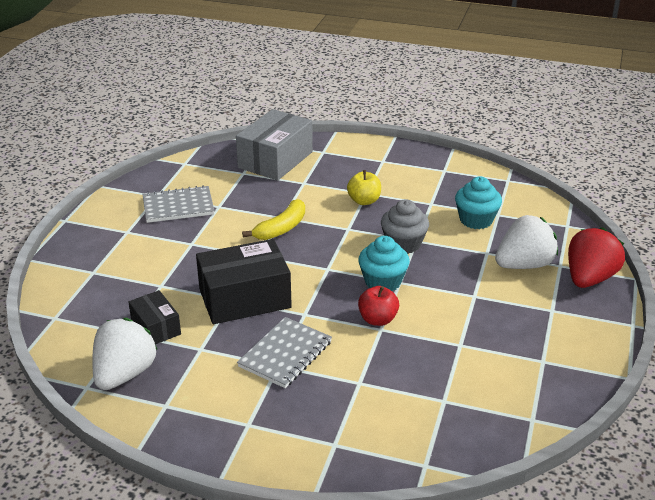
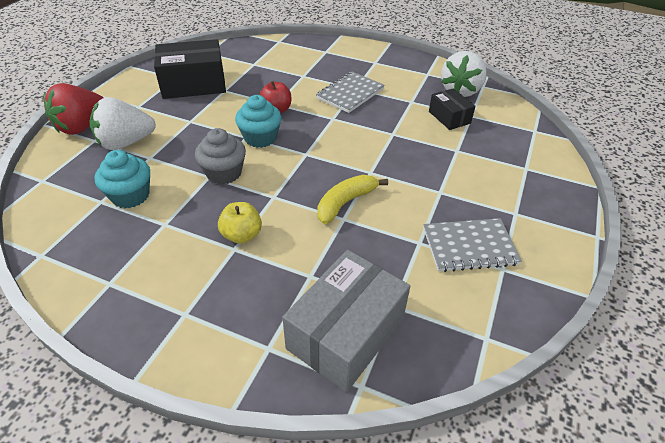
camera: 175 degrees left, 10 degrees up
(245, 298) = (381, 133): black box -> black box (194, 84)

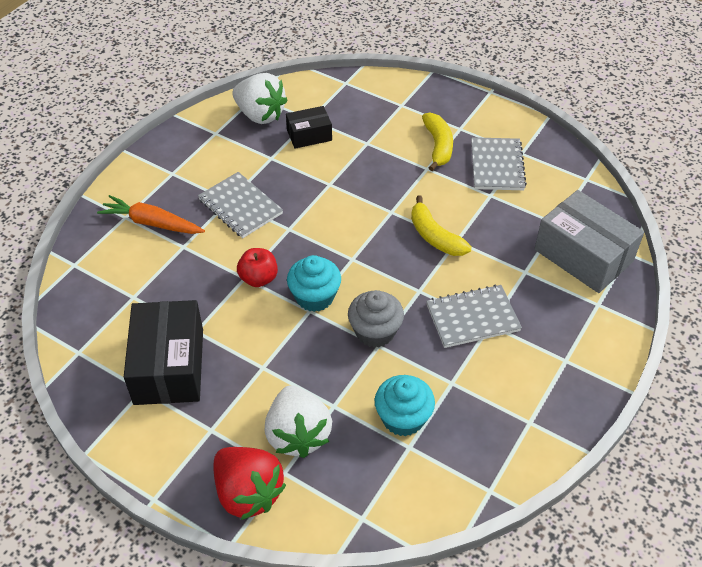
camera: 80 degrees left, 5 degrees up
(242, 235) = (472, 318): yellow apple -> grey notebook
(322, 61) = (152, 223): none -> orange carrot
(477, 198) = (438, 146): none -> yellow banana

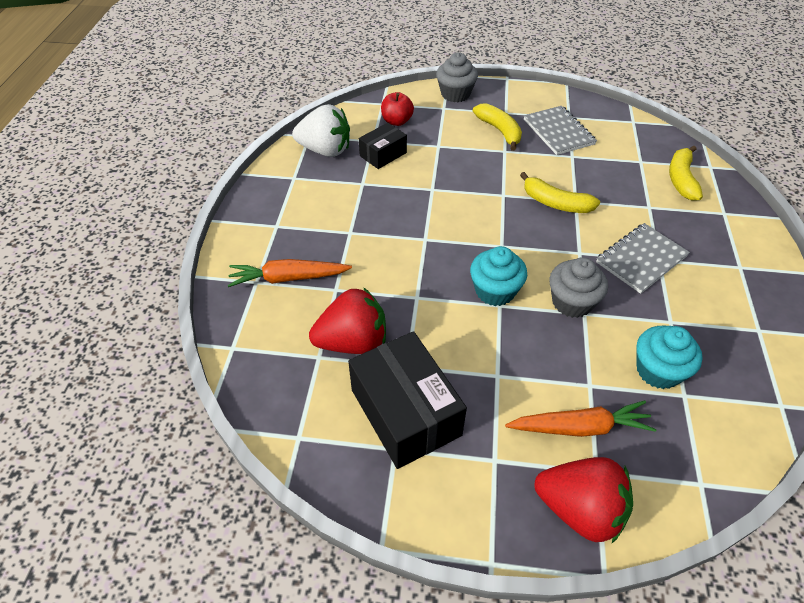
camera: 25 degrees left, 0 degrees up
(167, 295) = (353, 342): none -> red strawberry
(240, 206) = (365, 234): grey notebook -> none
(258, 278) = (431, 293): red apple -> red apple (397, 121)
(298, 434) = (580, 427): white strawberry -> orange carrot
(424, 93) = (455, 94): none -> grey cupcake
(583, 255) = (681, 179): grey box -> yellow banana

